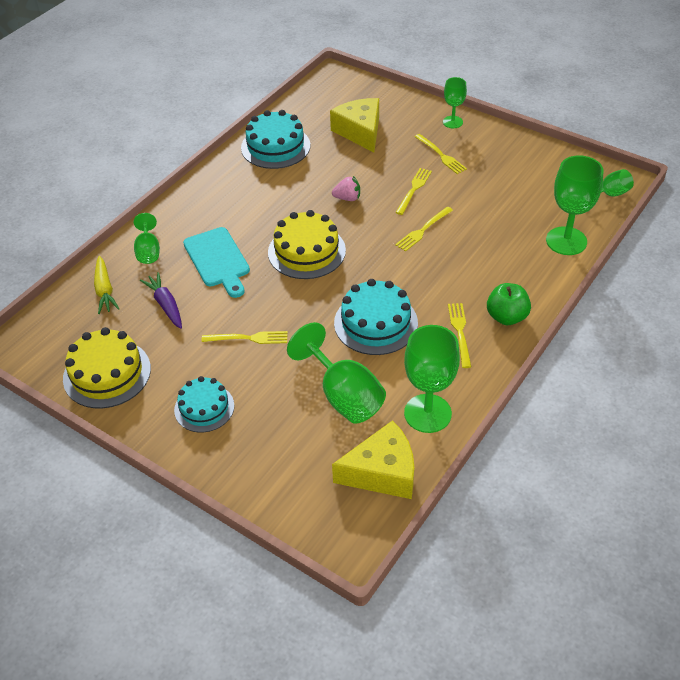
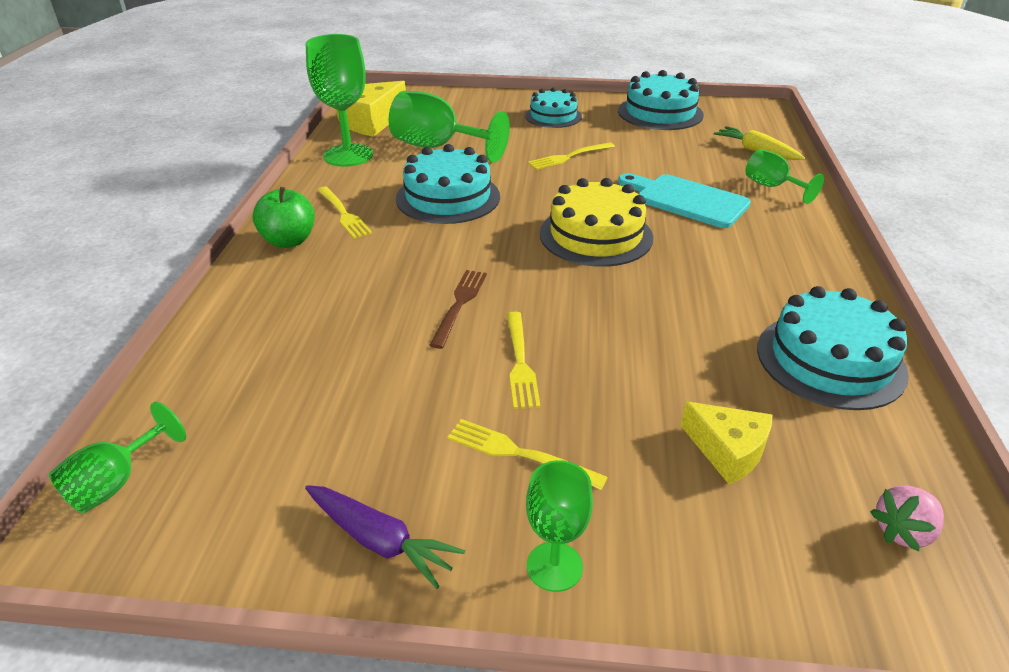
camera: 150 degrees right, 10 degrees down
(107, 373) = (660, 113): yellow cake -> turquoise cake
(166, 305) = (681, 157): purple carrot -> purple carrot (380, 541)
(347, 198) = (614, 314): pink strawberry -> pink strawberry (903, 531)
(360, 132) = (727, 450): yellow cheese -> yellow cheese, size x0.62
(423, 230) = (459, 304): yellow fork -> brown fork
(566, 241) = (211, 358): green goblet -> none

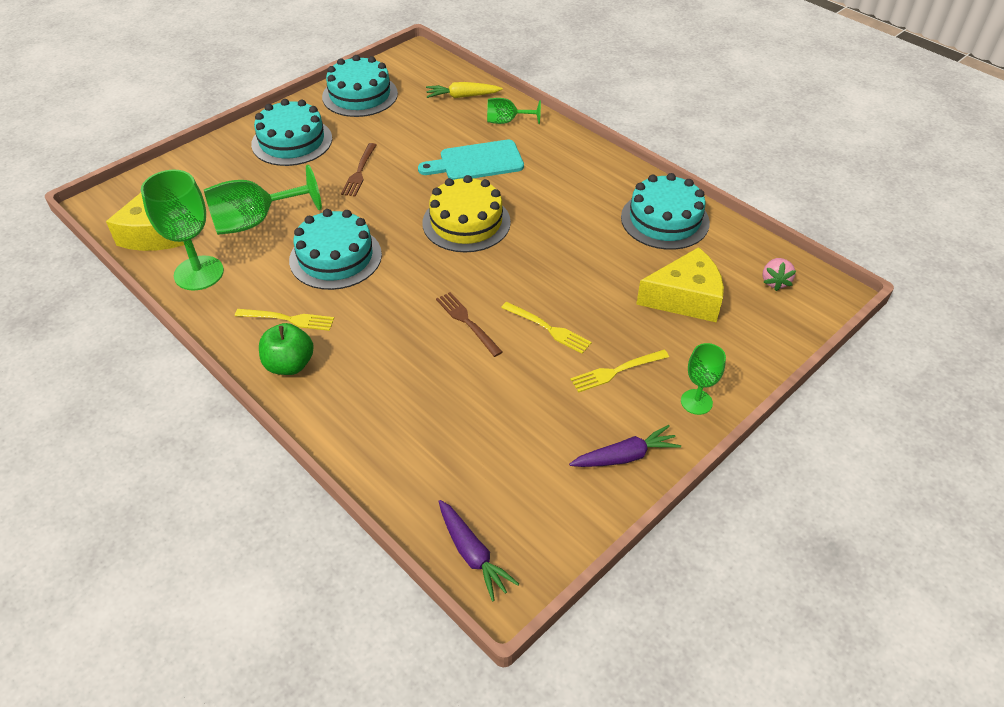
camera: 50 degrees left, 10 degrees up
(116, 482) = (472, 554): green goblet -> purple carrot
(553, 116) = (292, 141): turquoise cake -> turquoise cake, size x1.50
(568, 157) = (359, 172): yellow fork -> brown fork
(727, 450) = (685, 298): yellow cheese -> yellow cheese, size x1.61

